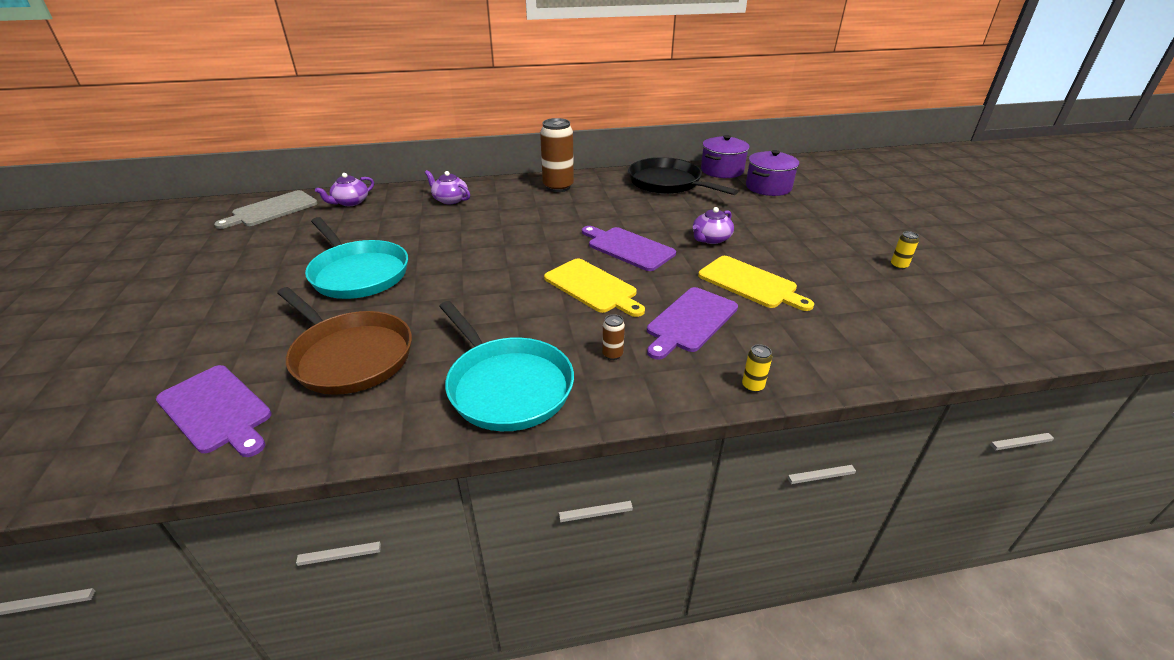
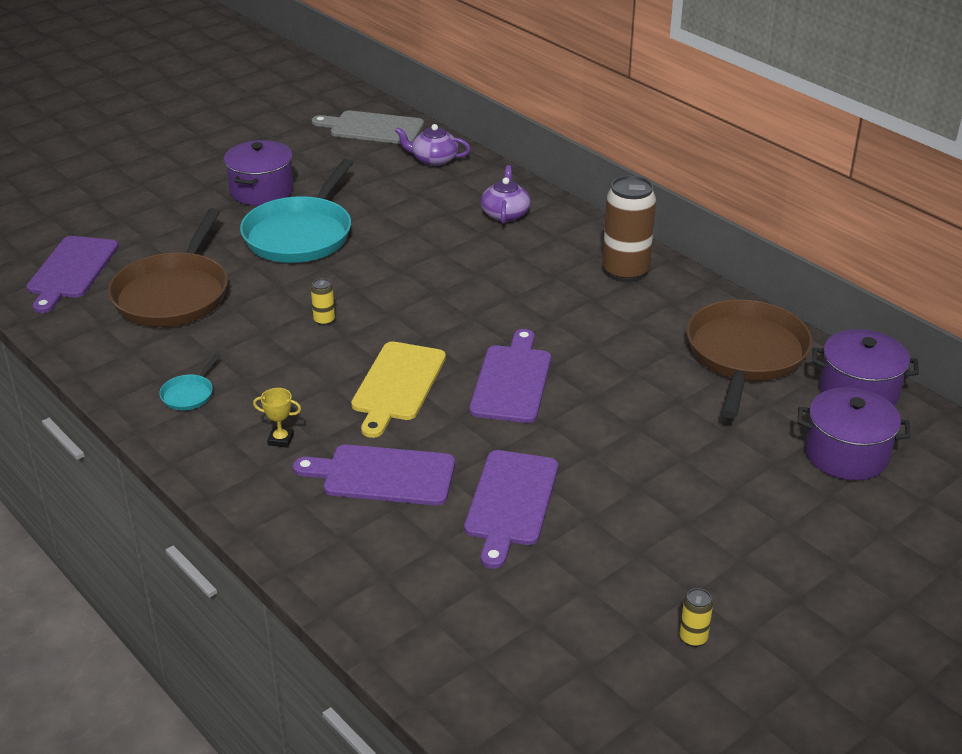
camera: 60 degrees right, 0 degrees up
(269, 273) = (262, 191): none -> purple pot
(507, 386) = (189, 394): turquoise pan -> turquoise pan, size x0.41
(612, 354) = (281, 440): brown can -> yellow trophy
(667, 183) = (745, 354): black pan -> brown pan
(710, 239) = (603, 440): purple teapot -> none
(750, 283) = (511, 502): yellow cutting board -> purple cutting board
(752, 386) = (292, 550): yellow can -> yellow can (324, 320)

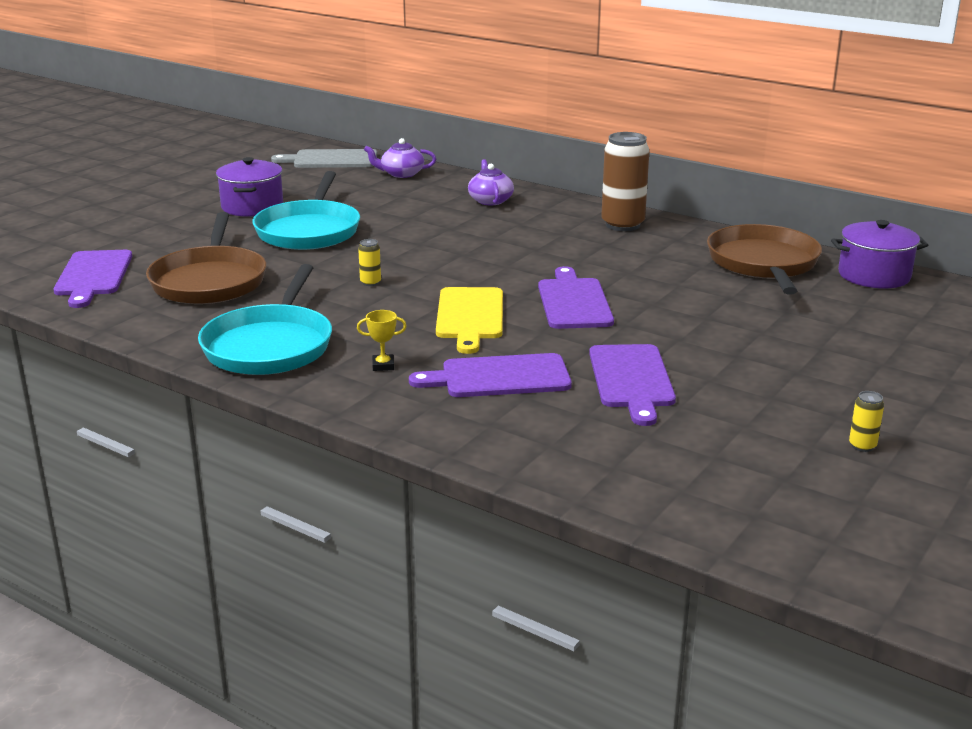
camera: 15 degrees left, 10 degrees down
(189, 394) = (270, 346): turquoise pan -> turquoise pan, size x2.46
(846, 454) = (895, 313): purple pot -> none

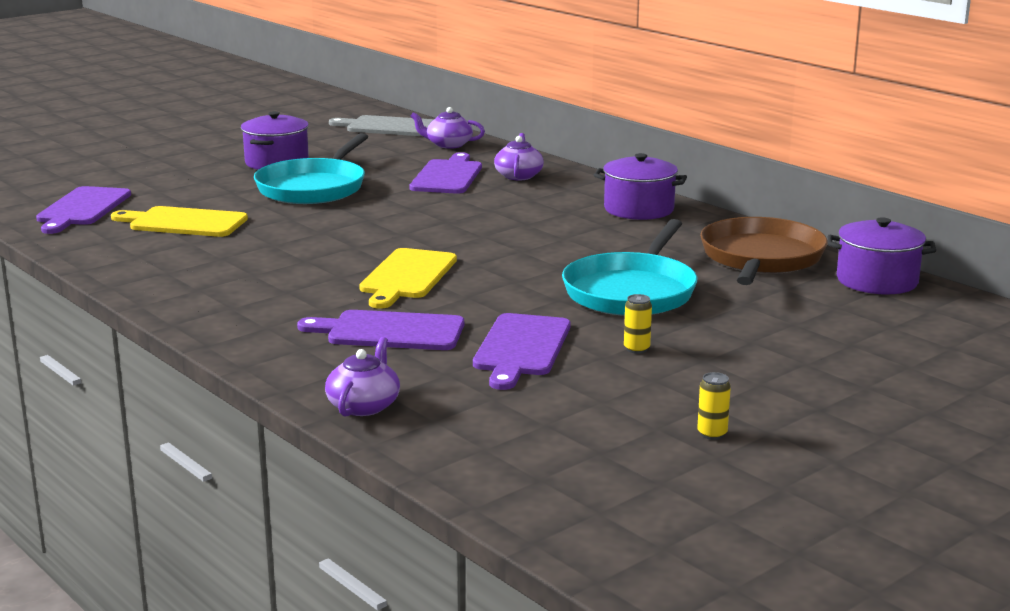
camera: 15 degrees right, 5 degrees down
(209, 281) = (184, 223): brown pan -> yellow cutting board
(270, 346) = (194, 282): turquoise pan -> turquoise pan (632, 292)
(370, 283) = (334, 238): yellow can -> yellow can (636, 349)
(383, 365) = (286, 310): yellow trophy -> none
(537, 460) = (364, 405): none -> purple teapot
(573, 302) = (524, 274): purple cutting board -> purple cutting board (447, 176)
(622, 225) = (639, 209): brown can -> purple pot

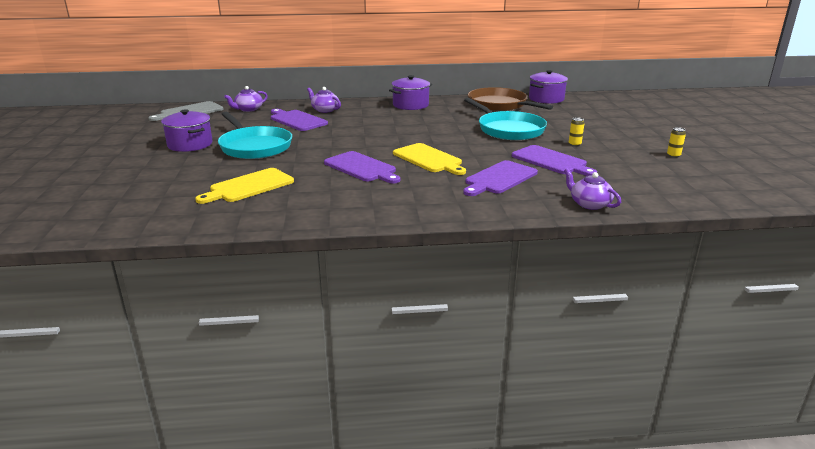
camera: 55 degrees left, 5 degrees up
(82, 208) = (159, 207): purple cutting board -> purple cutting board (362, 168)

